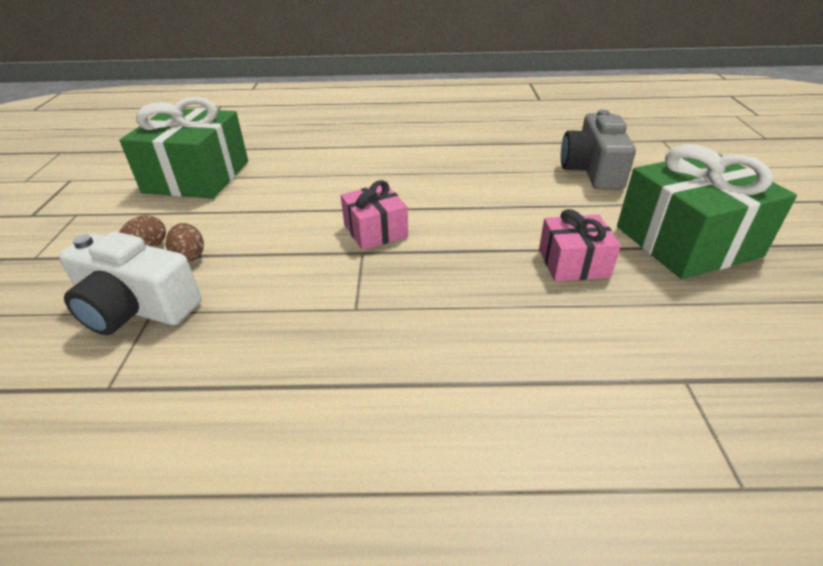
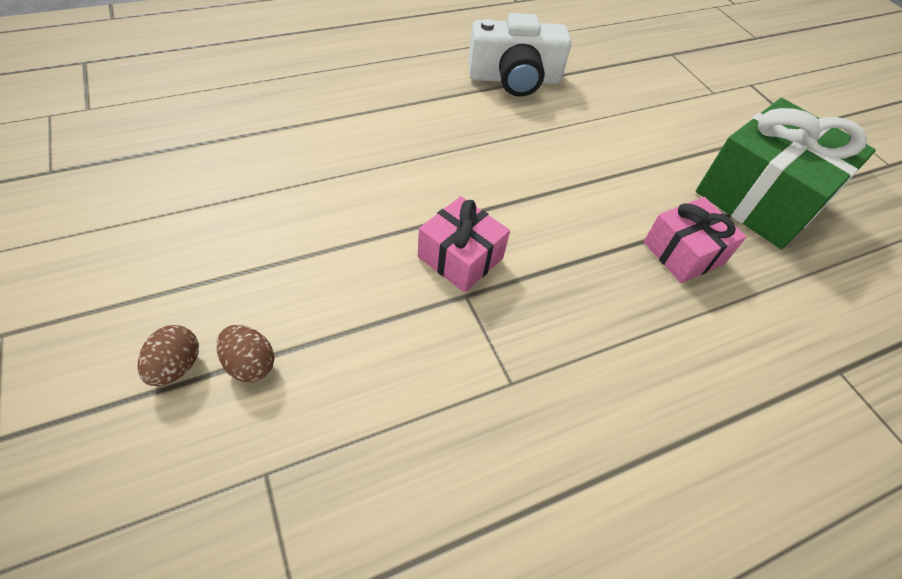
camera: 30 degrees left, 15 degrees up
(136, 308) = (239, 475): white camera -> white camera (514, 79)
(197, 177) = (153, 215): green gift -> none
(592, 170) = (631, 112): grey camera -> none

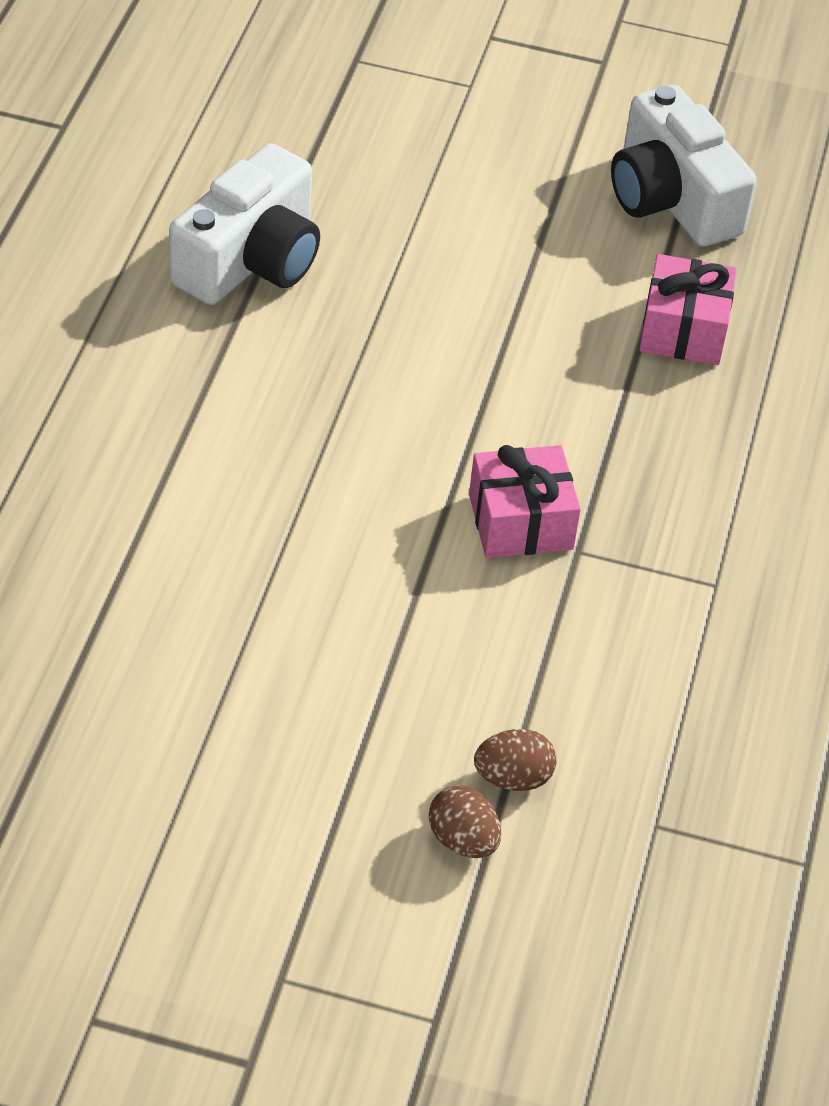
camera: 50 degrees left, 5 degrees down
(761, 197) = (671, 199): green gift -> white camera

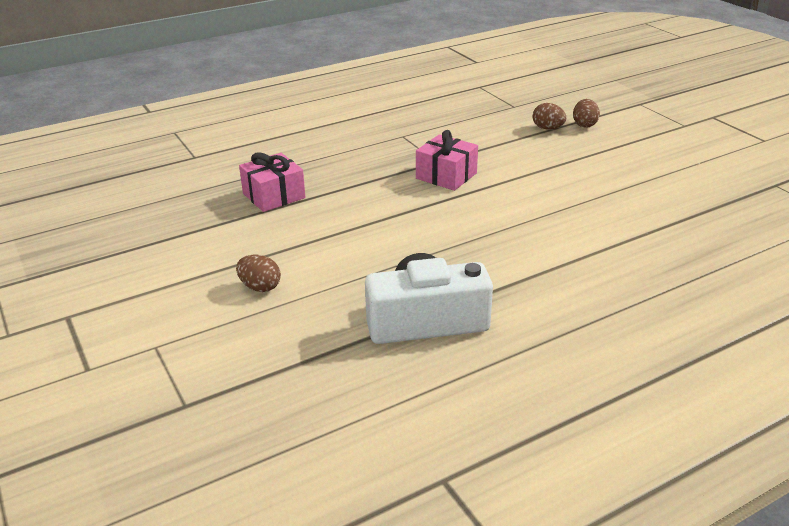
camera: 130 degrees left, 15 degrees down
(478, 196) = (260, 287): none -> brown egg
(671, 199) = (178, 239): white camera -> none

